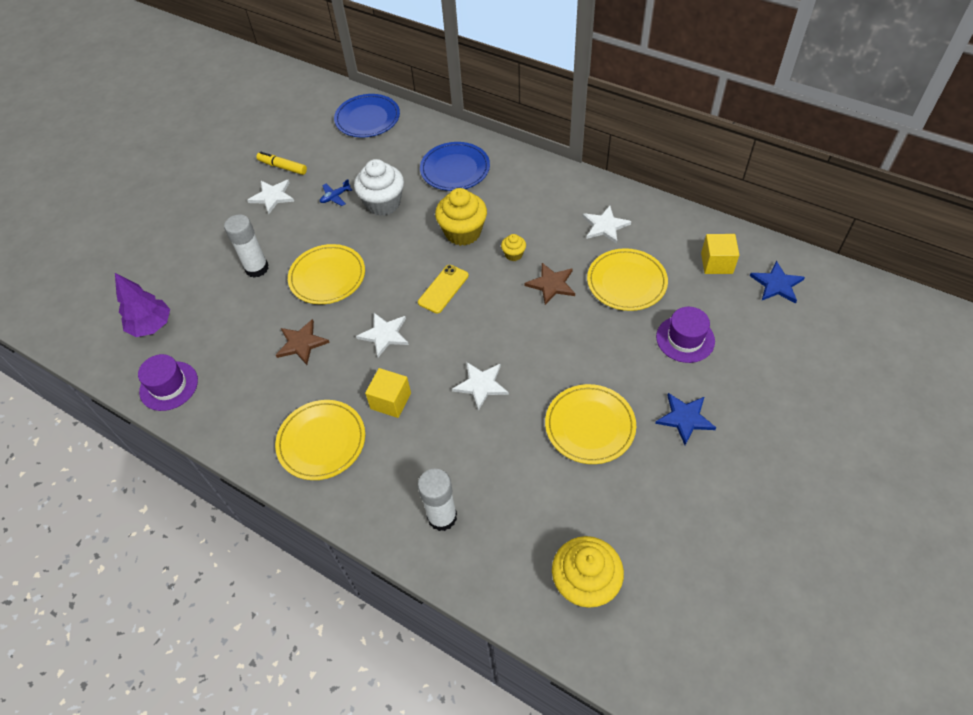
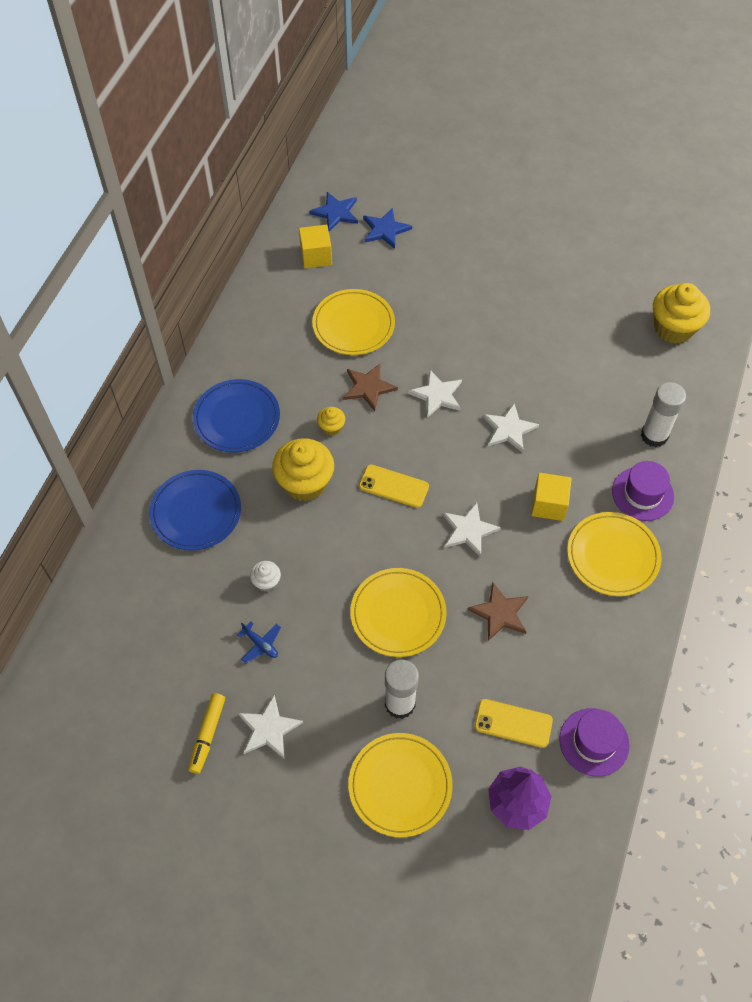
camera: 105 degrees left, 5 degrees up
(209, 335) = (513, 723): none -> yellow phone
(367, 118) = (96, 646): blue plate -> blue plate (237, 418)
(383, 203) = (266, 582): white cupcake -> white cupcake, size x0.48
(590, 426) = (529, 339): yellow plate -> yellow plate (400, 785)
(605, 226) = (276, 349): white star -> white star (437, 395)
(685, 339) = (415, 276): purple hat -> purple hat (642, 494)
(685, 418) = (502, 273): blue star -> blue star (385, 230)

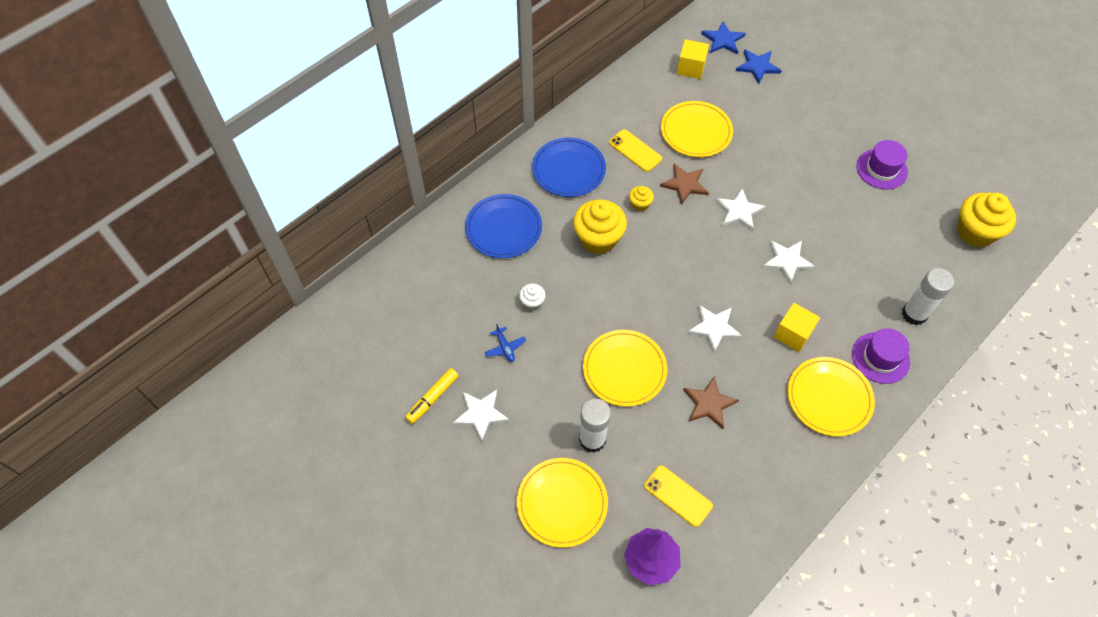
camera: 25 degrees right, 0 degrees up
(393, 486) = (668, 269): yellow phone -> yellow phone (635, 151)
(594, 742) = (739, 541): purple hat -> purple hat (881, 169)

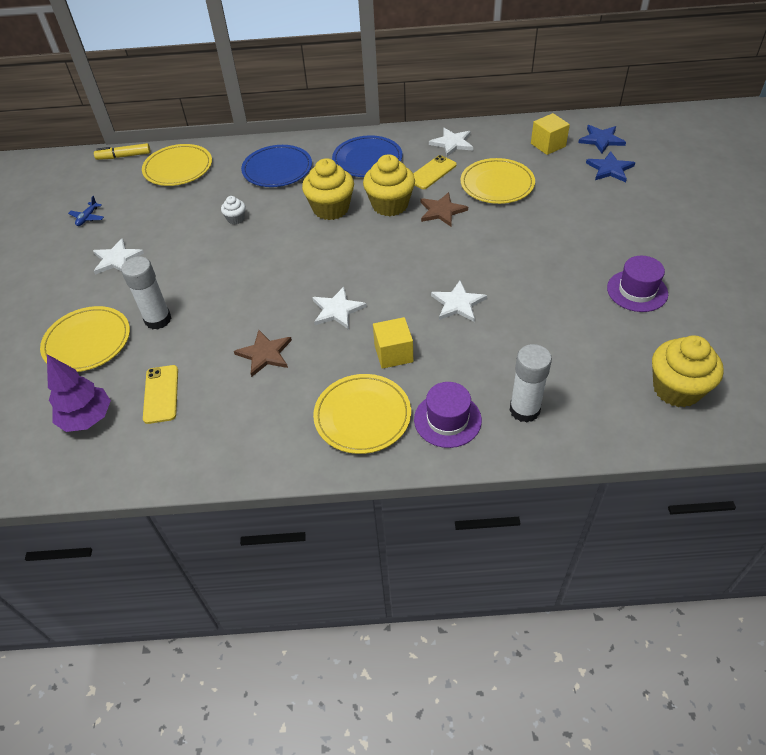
camera: 45 degrees right, 10 degrees down
(432, 398) = (104, 233): yellow marker -> yellow marker (124, 156)
(505, 347) = (183, 233): blue plane -> blue plane (88, 218)
(624, 369) = (238, 293): yellow plate -> yellow plate (178, 168)
(635, 151) = (431, 172): yellow phone -> yellow phone turned 45 degrees clockwise
(640, 204) = (390, 205): yellow cupcake -> yellow cupcake, size x2.09
(739, 211) = (462, 250): white star -> white star (452, 143)

